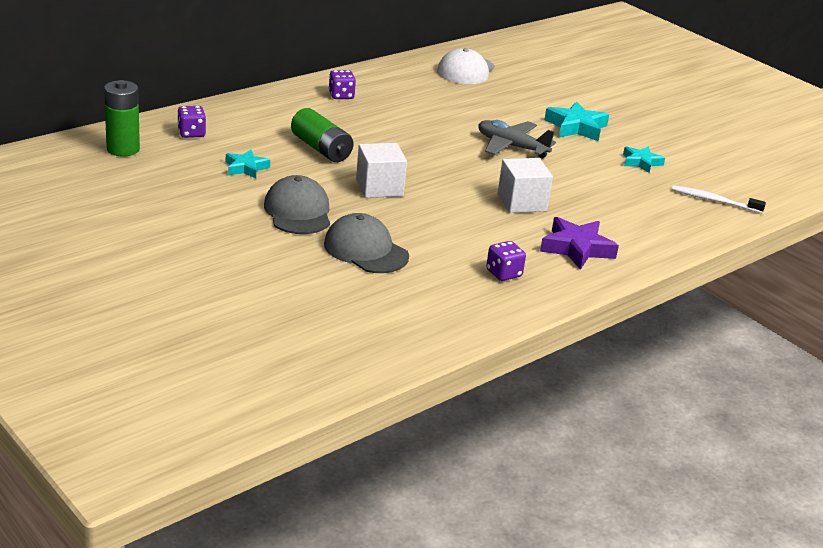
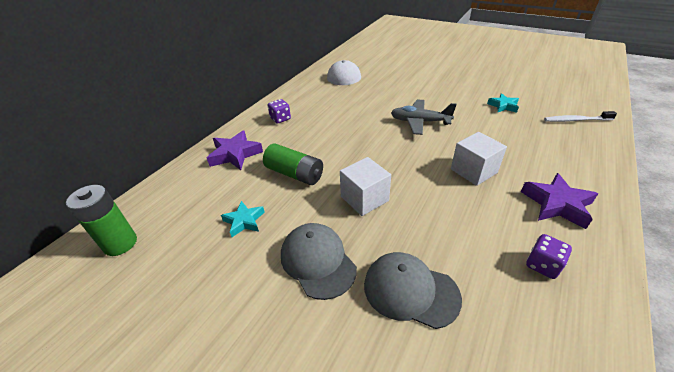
camera: 15 degrees left, 10 degrees up
(191, 133) = (181, 197): purple dice -> none
(266, 114) = (235, 154): none -> purple star
(576, 127) = (441, 93): turquoise star -> none

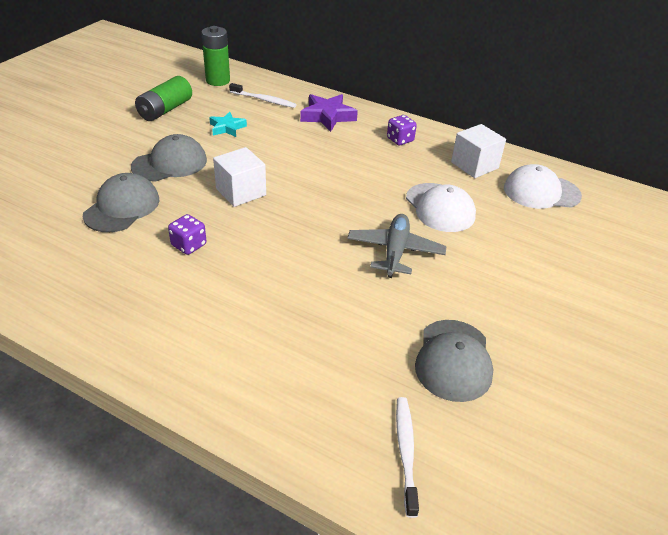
camera: 85 degrees right, 0 degrees up
(188, 198) = (264, 100): none -> white toothbrush
(295, 174) = (289, 151): green battery -> green battery (165, 110)
(367, 105) = (440, 207): none -> white cap
(473, 171) = (273, 280): white cube -> white cube (474, 165)
(503, 106) = (453, 360): turquoise star -> grey cap
(542, 265) = (115, 293): purple dice -> purple dice (189, 245)
(557, 204) = (195, 337): purple star -> none

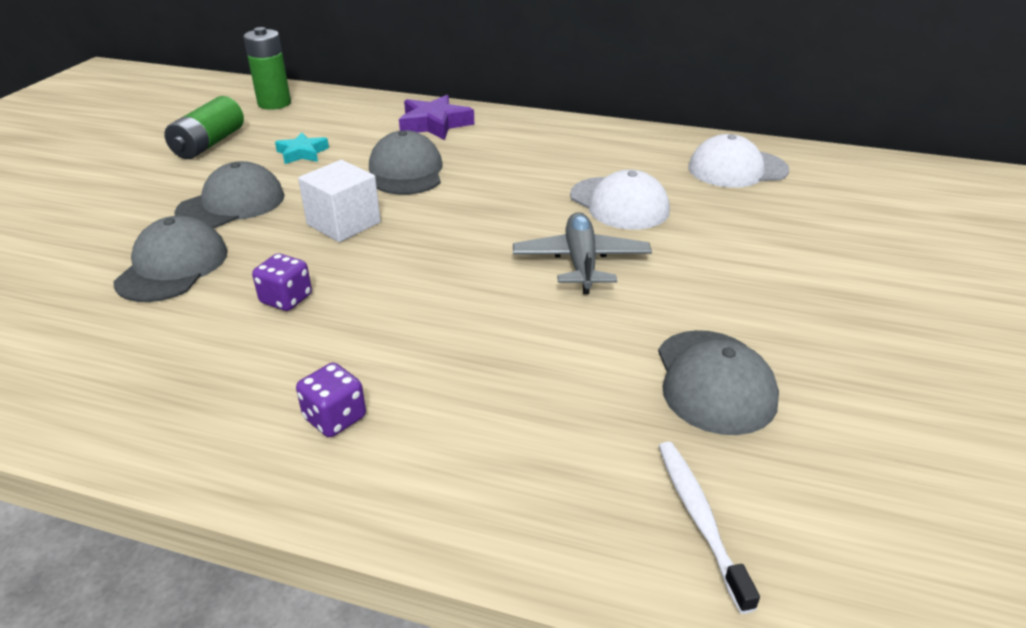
camera: 10 degrees left, 5 degrees down
(264, 100) = (344, 117): white toothbrush -> none
(295, 155) = (406, 171): none -> grey cap
(400, 140) = (538, 137): purple dice -> purple dice (335, 418)
(474, 165) = (643, 152): white cube -> none

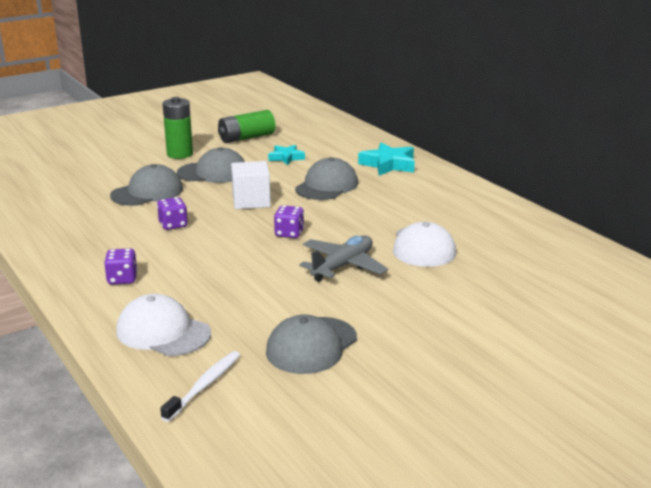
camera: 40 degrees right, 10 degrees down
(274, 103) = (314, 125): green battery -> green battery (180, 154)
(434, 124) = (388, 164): purple star -> turquoise star
(457, 247) = (289, 233): none -> purple dice
(737, 169) = (548, 257): white cap -> white cap (163, 332)

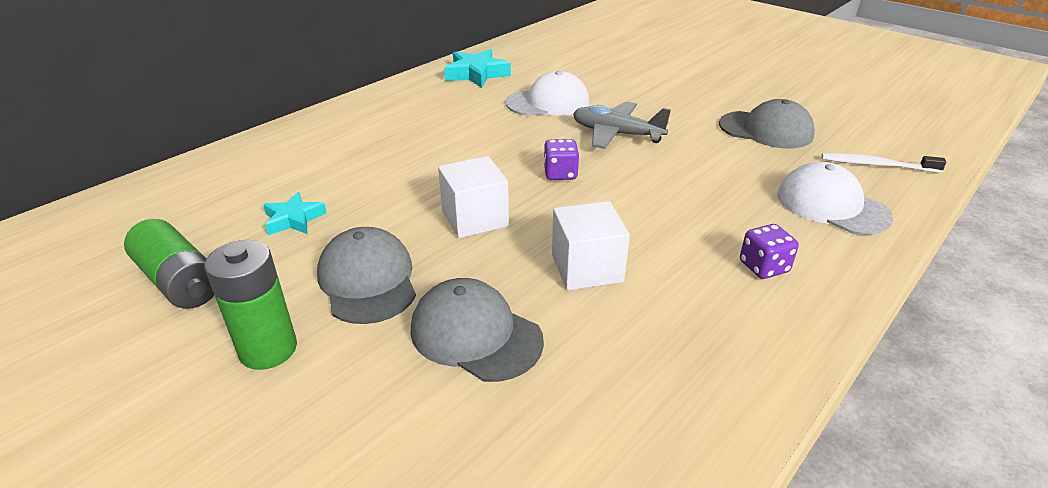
camera: 105 degrees left, 10 degrees up
(163, 332) = (831, 205): white cap -> white cap turned 120 degrees clockwise
(173, 225) = (586, 268): purple dice -> white cube
(326, 186) = (405, 170): grey cap -> none
(388, 164) = (322, 139): turquoise star -> turquoise star (476, 74)

